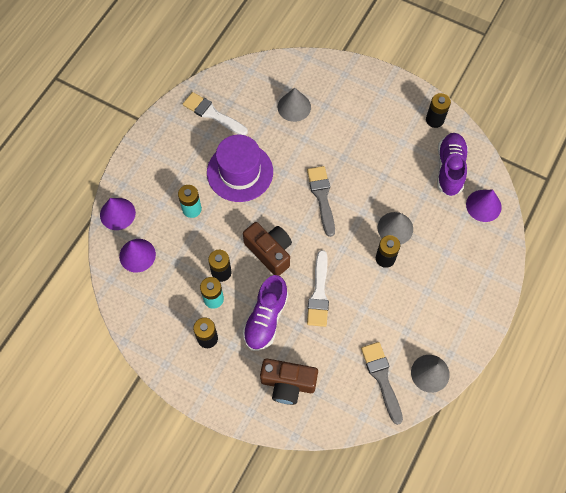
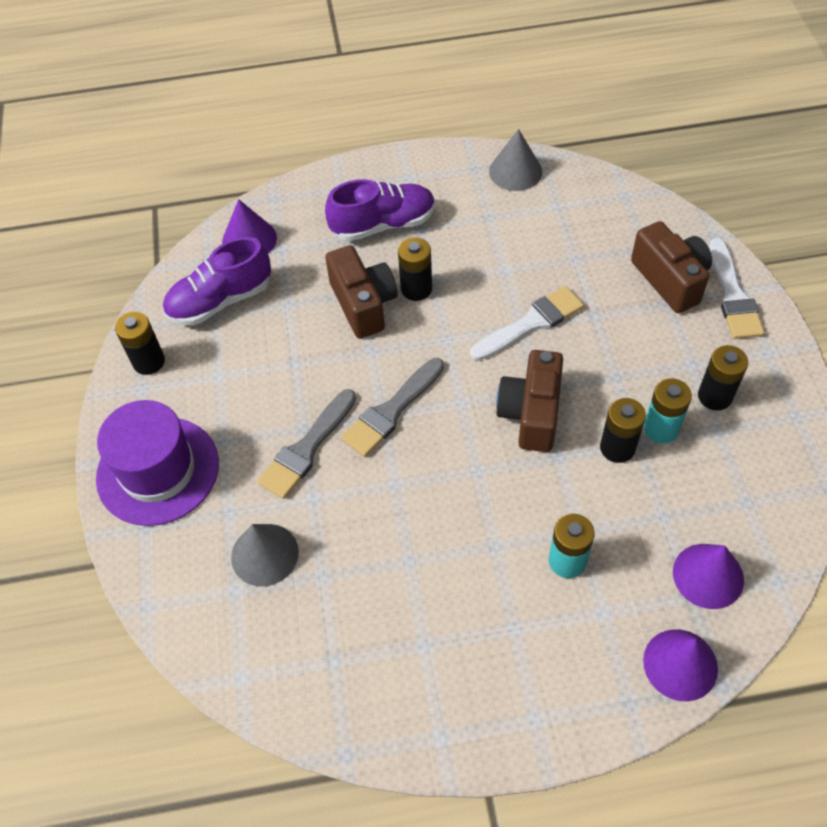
camera: 125 degrees left, 10 degrees down
(212, 114) = (377, 669): white brush -> white brush (733, 295)
(240, 172) = (446, 543): purple hat -> purple hat (158, 470)
(266, 318) = (621, 354): purple shoe -> purple shoe (383, 224)
(382, 378) = (566, 205): grey brush -> grey brush (307, 448)
(395, 228) = (363, 304): grey cone -> brown camera

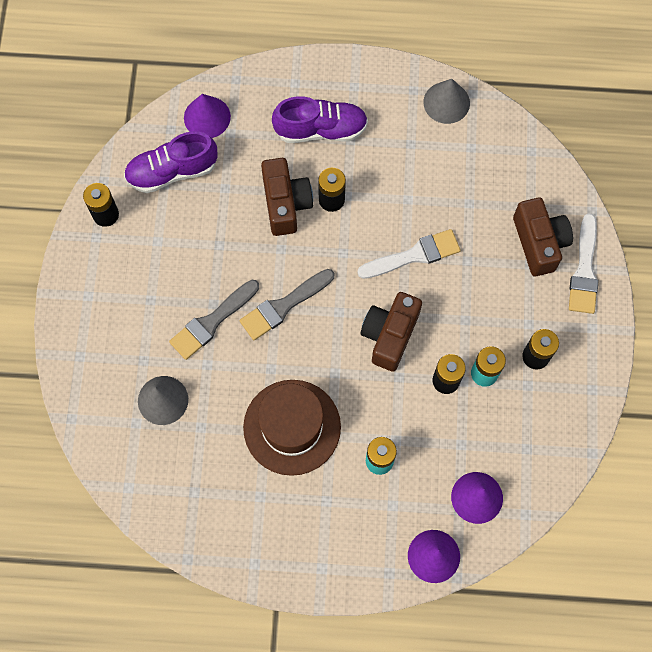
camera: 10 degrees right, 15 degrees up
(158, 470) = (97, 312): purple hat -> none
(441, 547) = (292, 427): none -> brown hat

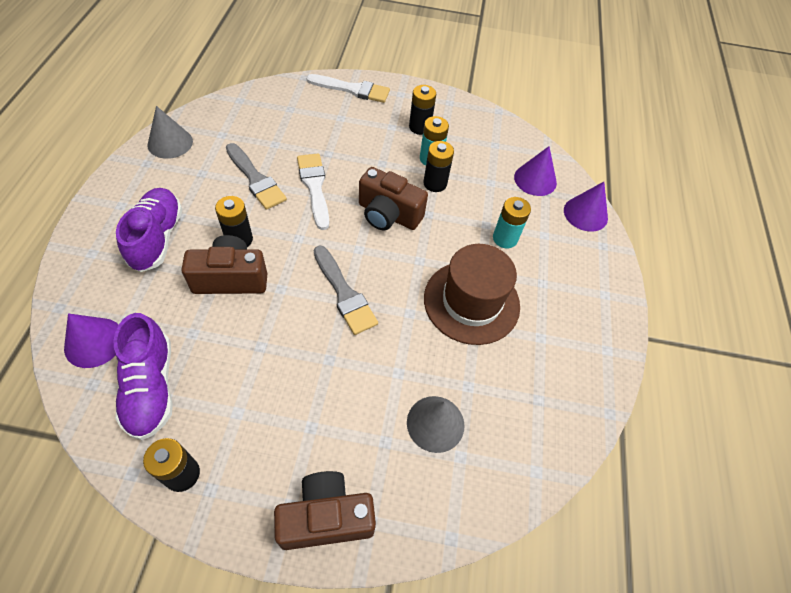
camera: 90 degrees left, 15 degrees down
(212, 322) = (350, 363): grey brush -> grey brush (255, 179)
(539, 243) = (323, 109): brown camera -> brown camera (326, 517)

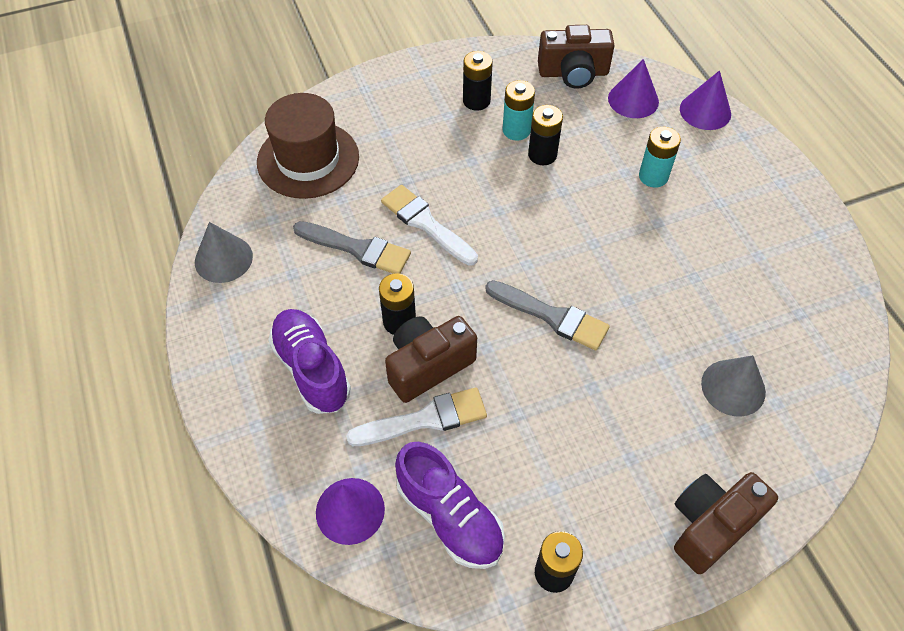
camera: 25 degrees left, 0 degrees up
(352, 89) = (369, 93): white brush -> white brush (425, 419)
(388, 215) = (525, 213): brown camera -> brown camera (573, 73)
(471, 302) = (673, 256): brown hat -> brown hat (308, 159)

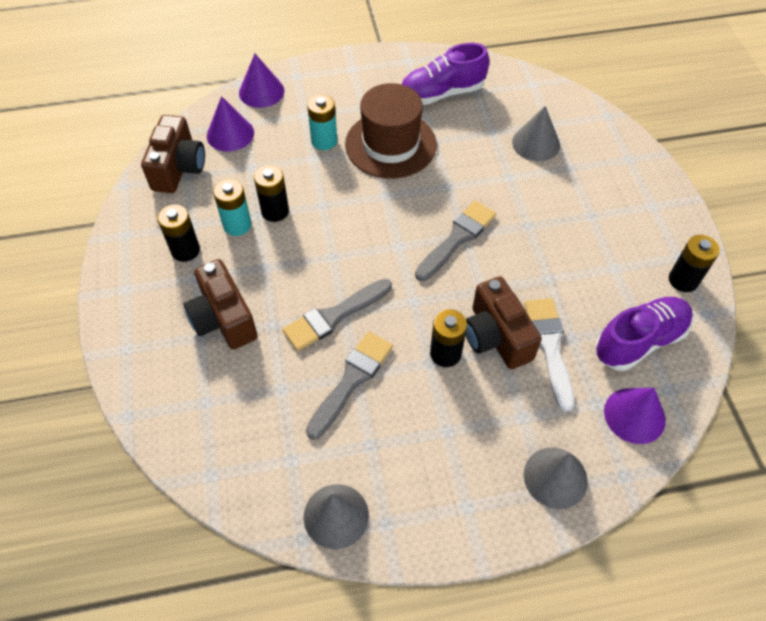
camera: 80 degrees left, 0 degrees up
(271, 432) = (555, 477): none -> grey cone
(308, 159) = (215, 417): brown hat -> brown hat (390, 144)
(312, 369) = (489, 435): purple shoe -> purple shoe (442, 93)
(426, 223) = (334, 316): white brush -> grey brush
(711, 526) = (644, 182): brown camera -> brown camera (223, 319)

